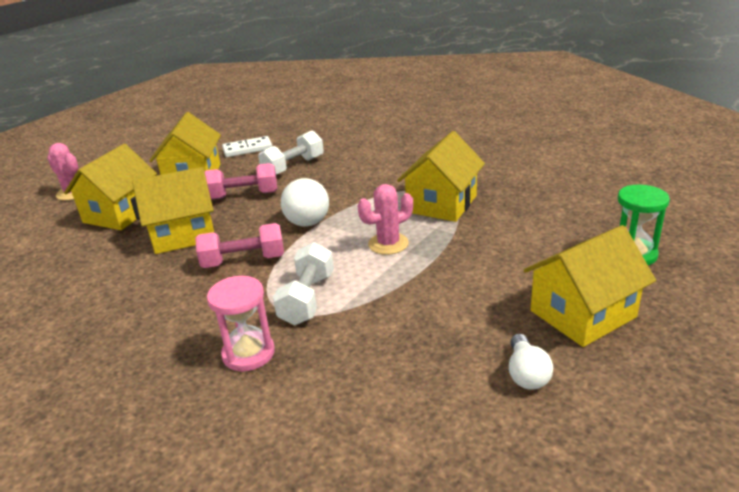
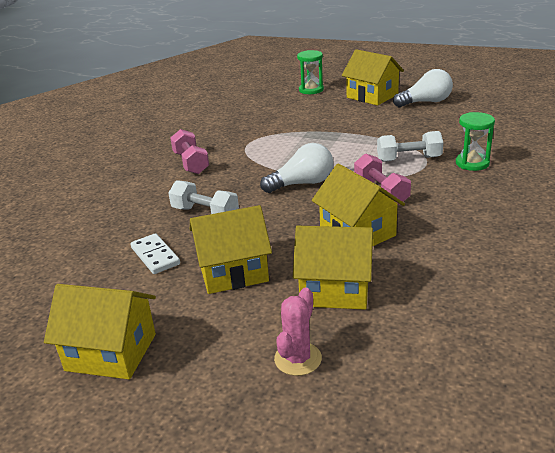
camera: 105 degrees left, 0 degrees up
(243, 195) = (273, 224): pink dumbbell -> pink dumbbell (191, 163)
(248, 353) = (472, 163): pink hourglass -> green hourglass
(388, 244) = (330, 147): pink cactus -> none
(442, 204) = (267, 139): yellow house -> yellow house (111, 352)
(526, 373) = (425, 102): white light bulb -> white light bulb, size x1.64

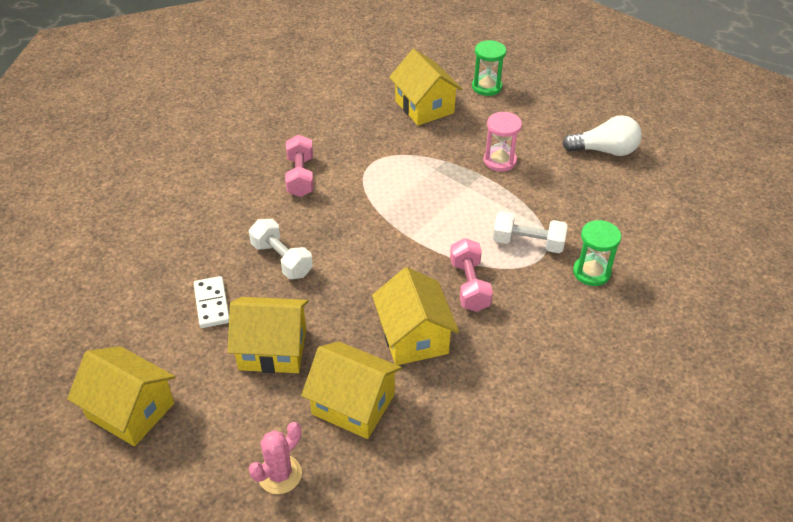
camera: 15 degrees right, 15 degrees up
(302, 184) = (396, 246): white light bulb -> none
(351, 122) = (500, 161): none -> pink hourglass
(372, 96) = (550, 120): yellow house -> yellow house (424, 107)

